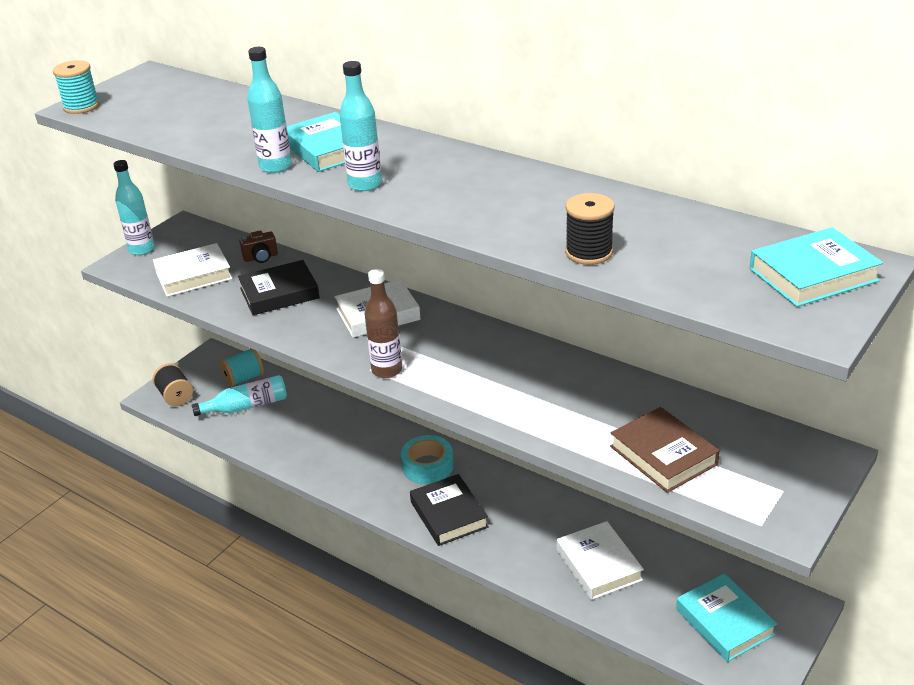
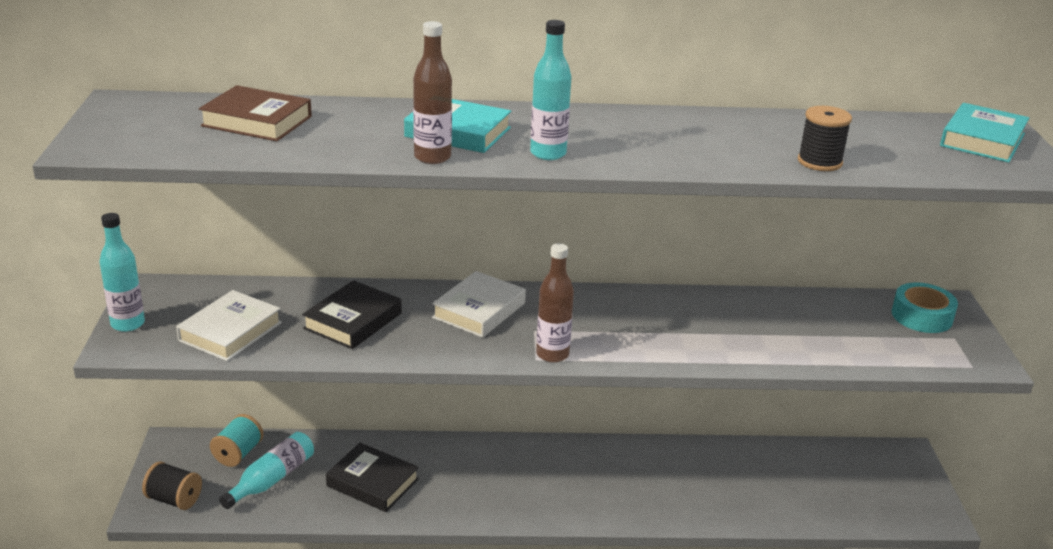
camera: 40 degrees left, 5 degrees down
(81, 106) = (90, 147): turquoise spool -> none
(261, 257) = (286, 294): brown camera -> none
(275, 166) = (432, 157): turquoise bottle -> brown bottle
(427, 466) = (519, 464): turquoise tape -> turquoise tape (922, 316)
(449, 514) = (584, 497): black book -> black book (372, 482)
(599, 565) = (746, 485): white book -> none
(663, 455) = (851, 343): brown book -> brown book (257, 121)
(724, 622) = (874, 487): turquoise book -> none

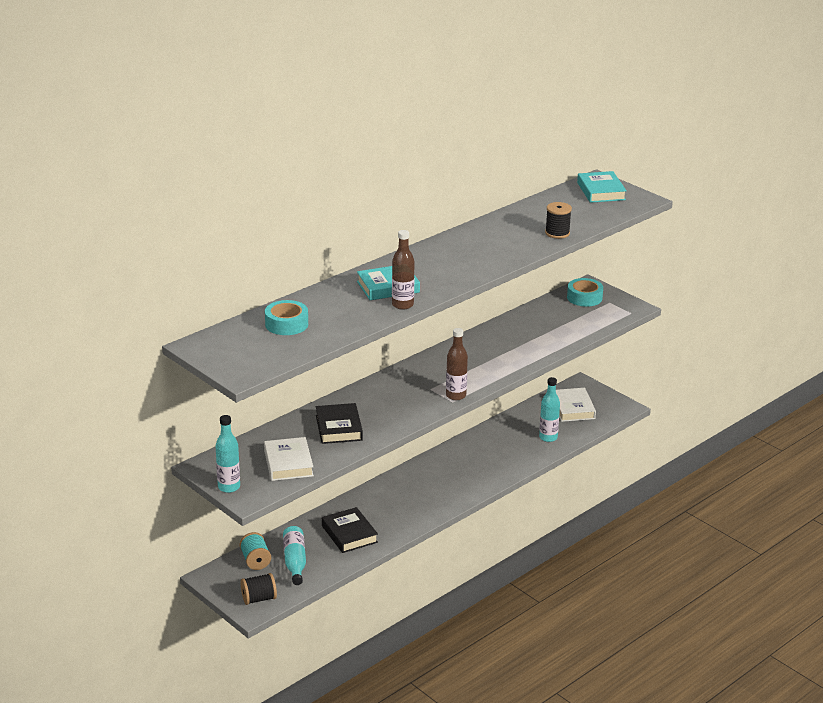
camera: 40 degrees left, 0 degrees up
(257, 121) = (286, 324): brown book -> turquoise tape
(372, 482) = (349, 534): black book -> black book turned 75 degrees clockwise
(479, 310) = (389, 392): white book -> white book (572, 408)
(548, 154) = (446, 280): turquoise bottle -> turquoise bottle (548, 437)

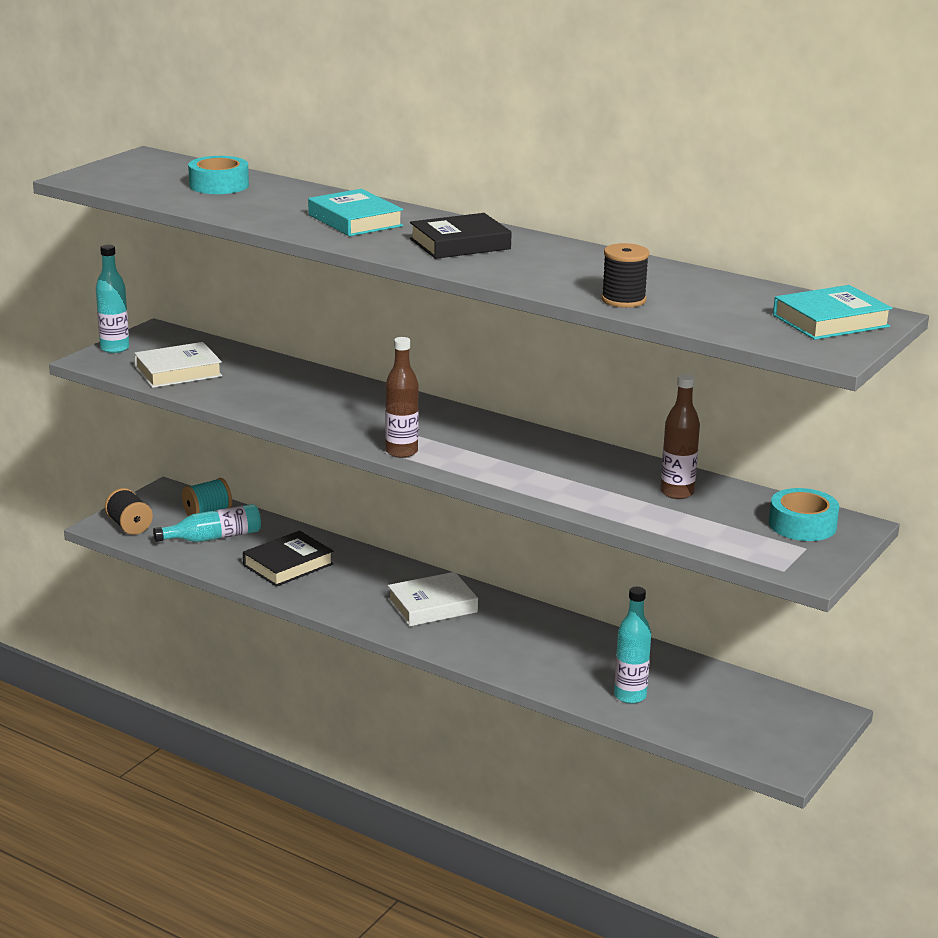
camera: 75 degrees right, 5 degrees down
(338, 428) = (276, 389): black book -> black book (460, 244)
(402, 305) = (304, 231): brown bottle -> brown bottle (677, 493)
(572, 408) = (740, 712): white book -> white book (432, 605)

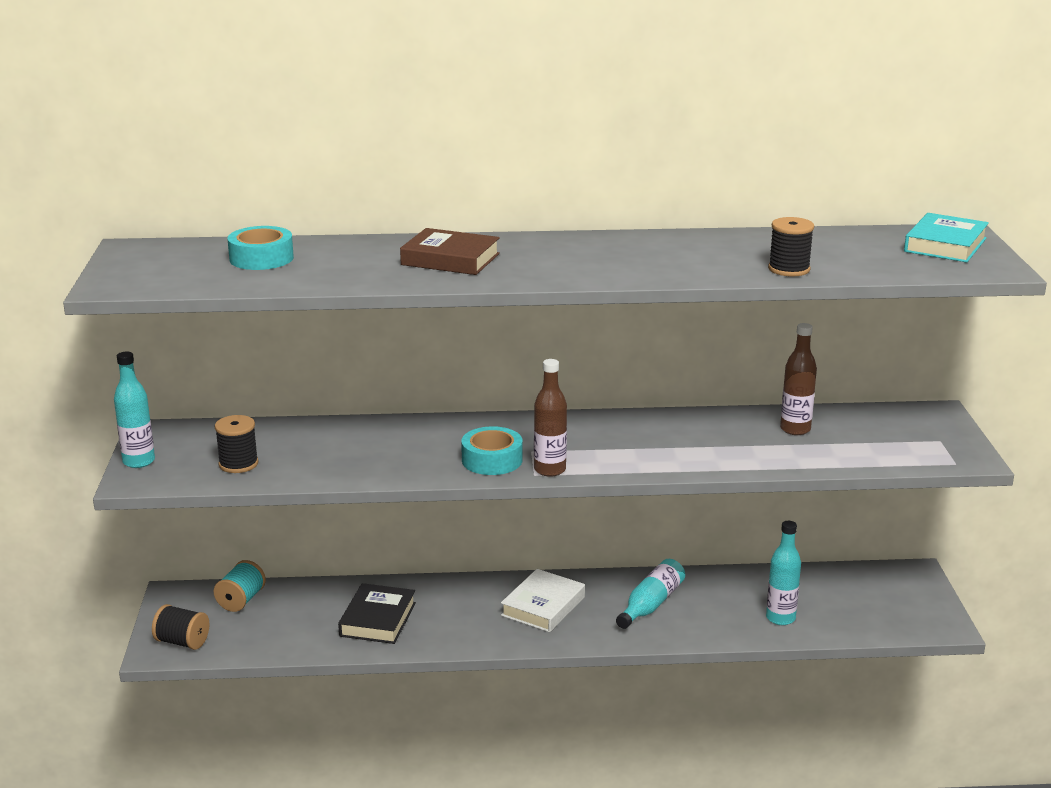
camera: 35 degrees left, 0 degrees up
(178, 372) = (238, 464): white book -> black spool
(214, 537) = (277, 621): turquoise bottle -> turquoise bottle (651, 604)
(355, 220) = (450, 259): turquoise book -> brown book
(460, 244) = (576, 257): black book -> none
(802, 525) = (910, 424): turquoise tape -> turquoise tape (492, 460)

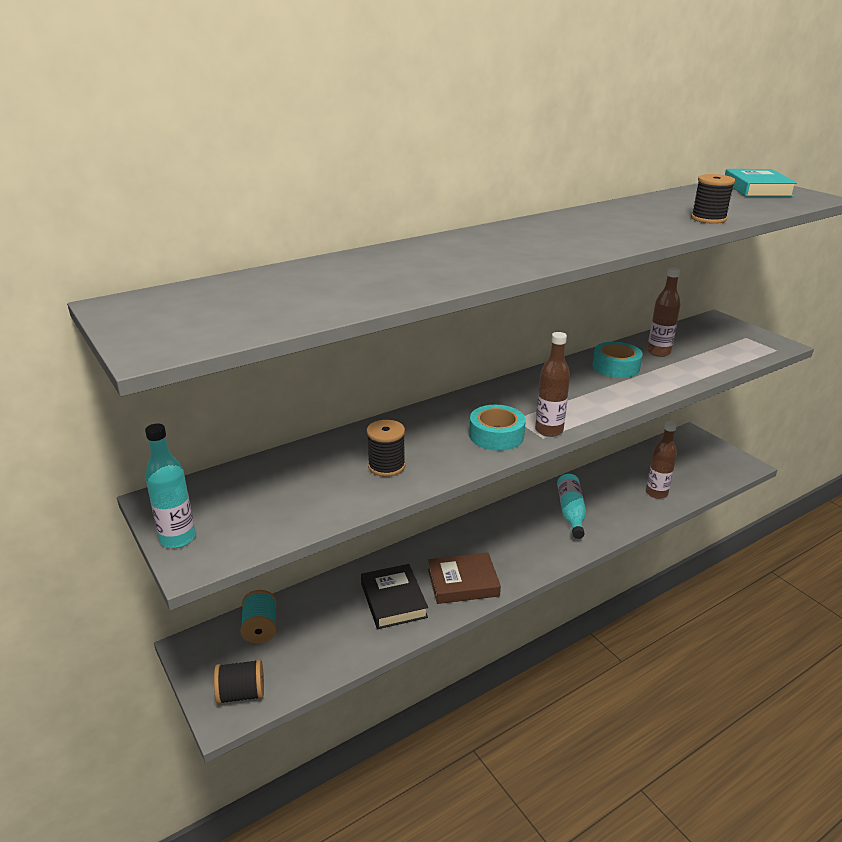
camera: 30 degrees left, 5 degrees up
(238, 464) = (284, 508): black spool -> black spool (386, 466)
(261, 258) = (282, 288): turquoise tape -> turquoise tape (616, 367)
(450, 259) = (458, 256): brown book -> brown book (463, 582)
(543, 606) = (503, 541): white book -> none
(780, 618) = (656, 493): turquoise bottle -> brown bottle

